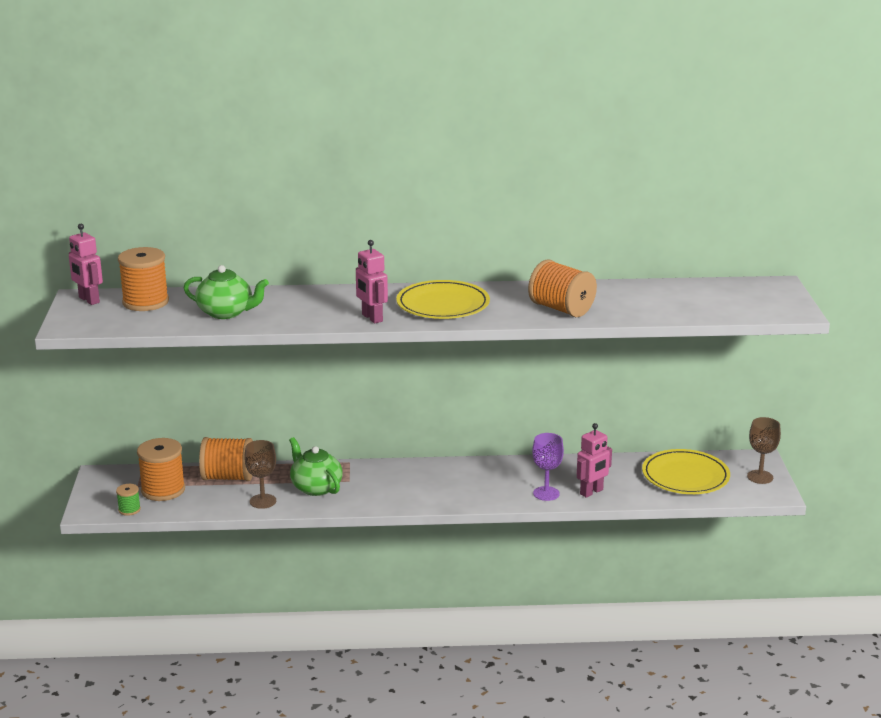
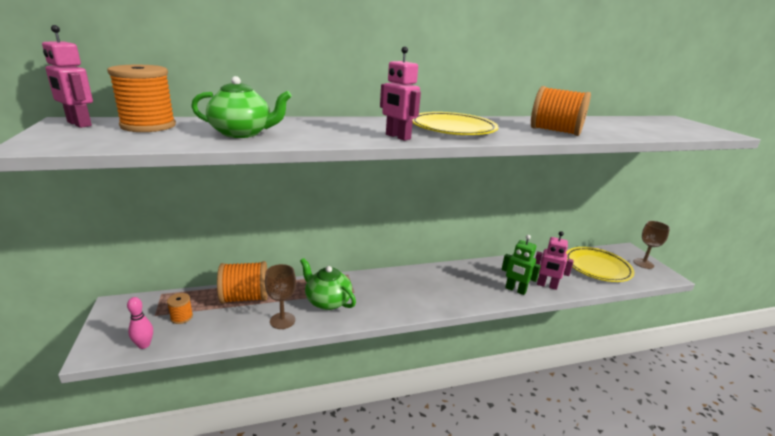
camera: 15 degrees left, 0 degrees up
(129, 510) = (144, 345): green spool -> pink bowling pin
(163, 490) = (181, 317): orange spool -> orange spool, size x0.49
(546, 493) = (515, 290): purple goblet -> green robot
(591, 492) = (546, 285): pink robot -> pink robot turned 75 degrees clockwise

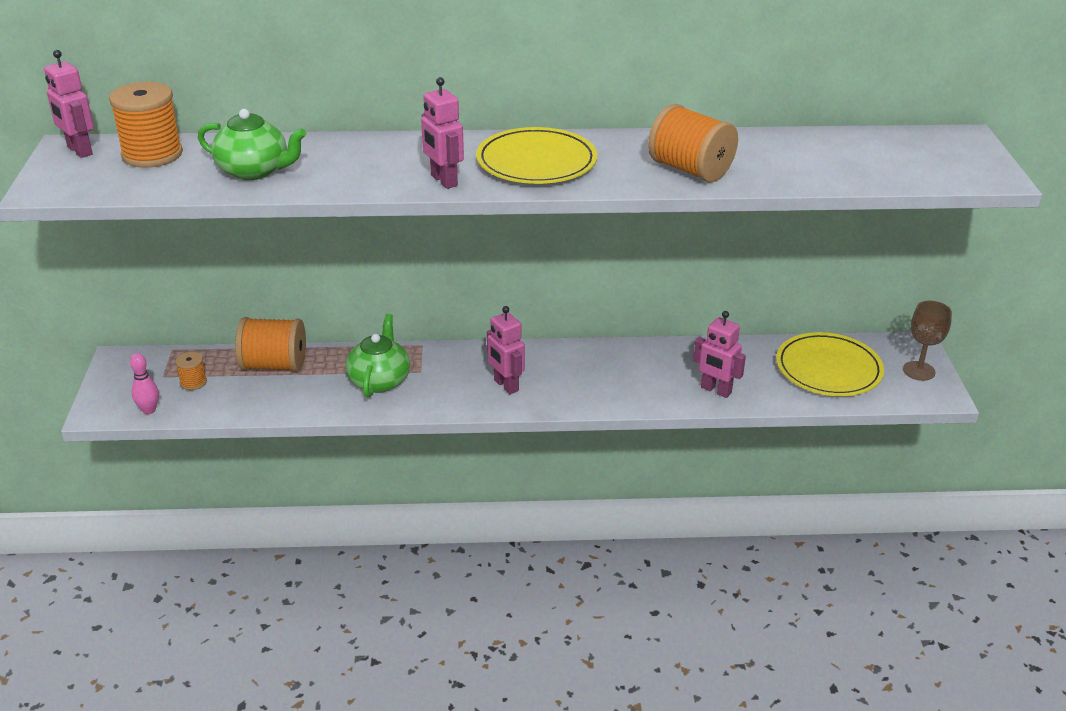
camera: 15 degrees right, 10 degrees up
(282, 320) = (313, 399): brown goblet -> none
(327, 301) = (379, 380): green teapot -> green teapot turned 45 degrees clockwise
(416, 296) = (505, 385): none -> pink robot
(515, 290) = (660, 392): green robot -> none

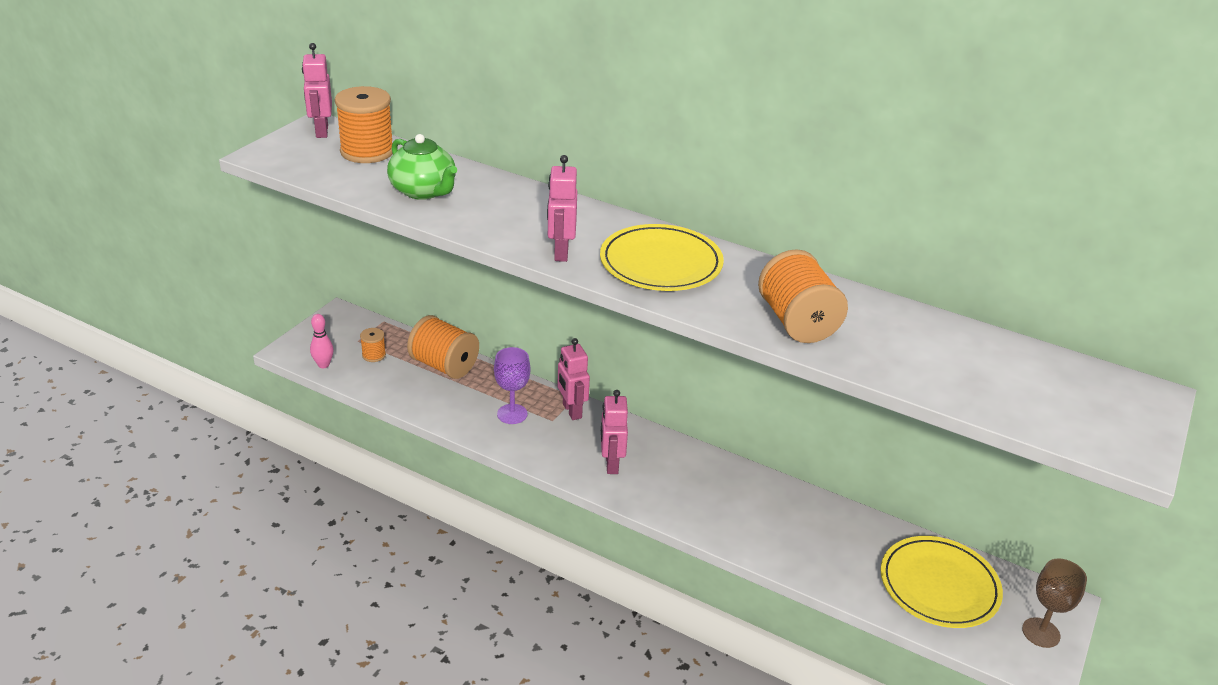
camera: 30 degrees right, 0 degrees up
(379, 380) = (512, 414): green teapot -> purple goblet
(715, 390) = (801, 555): pink robot -> pink robot (571, 411)

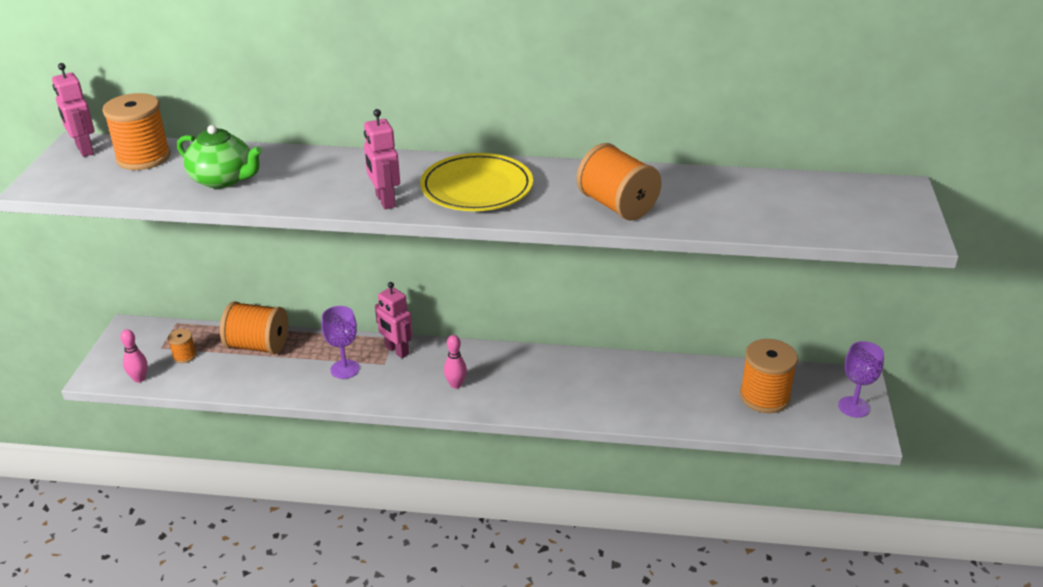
camera: 20 degrees left, 0 degrees up
(611, 464) = (456, 384): pink robot -> pink bowling pin
(939, 586) = (764, 397): yellow plate -> orange spool
(1041, 632) = (853, 407): brown goblet -> purple goblet

